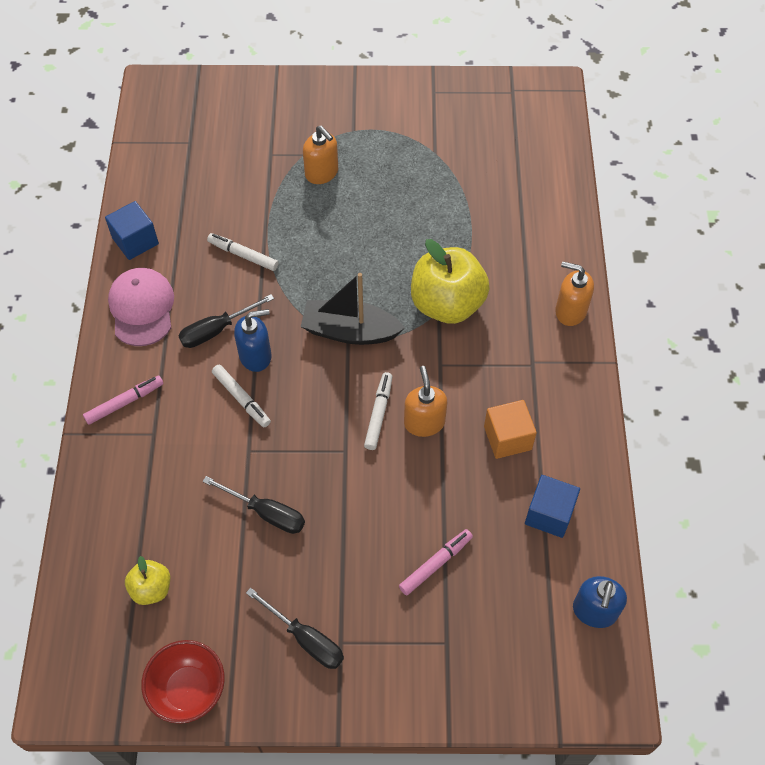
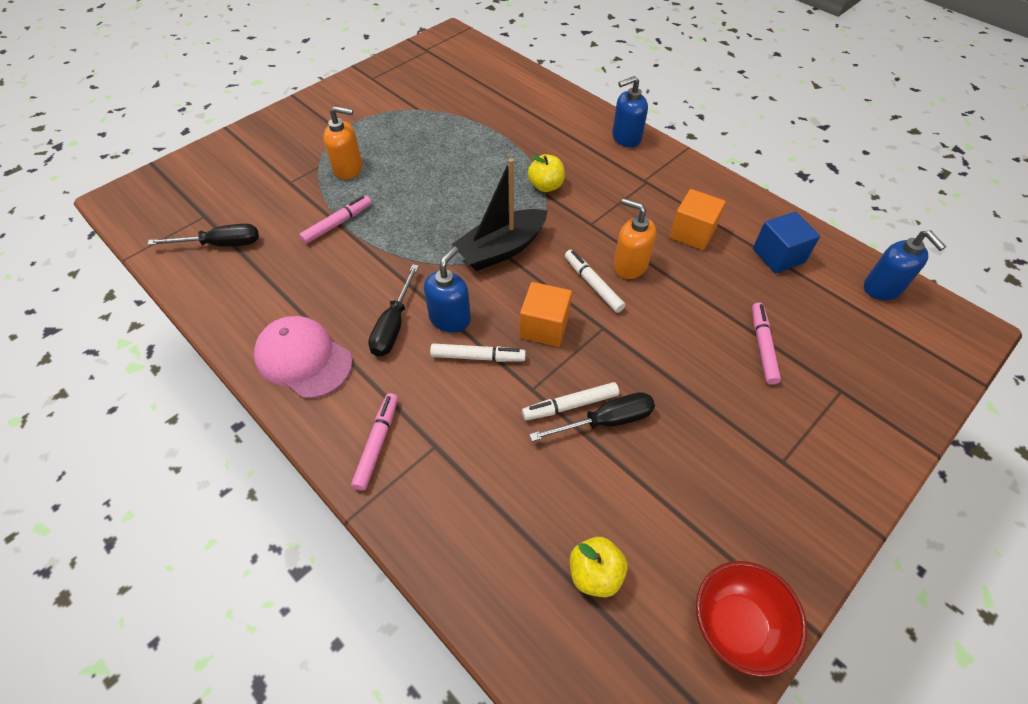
camera: 45 degrees left, 5 degrees down
(135, 241) = (235, 315): blue cube -> none
(243, 255) = (350, 259): white marker -> white marker (570, 405)
(265, 218) = (337, 223): none -> pink marker
(305, 639) = (758, 484): black screwdriver -> black screwdriver (221, 244)
(307, 415) = (544, 327): none -> orange cube
(447, 304) = (546, 186): yellow apple -> yellow apple, size x0.50
(570, 311) = (626, 138): orange soap dispenser -> blue soap dispenser

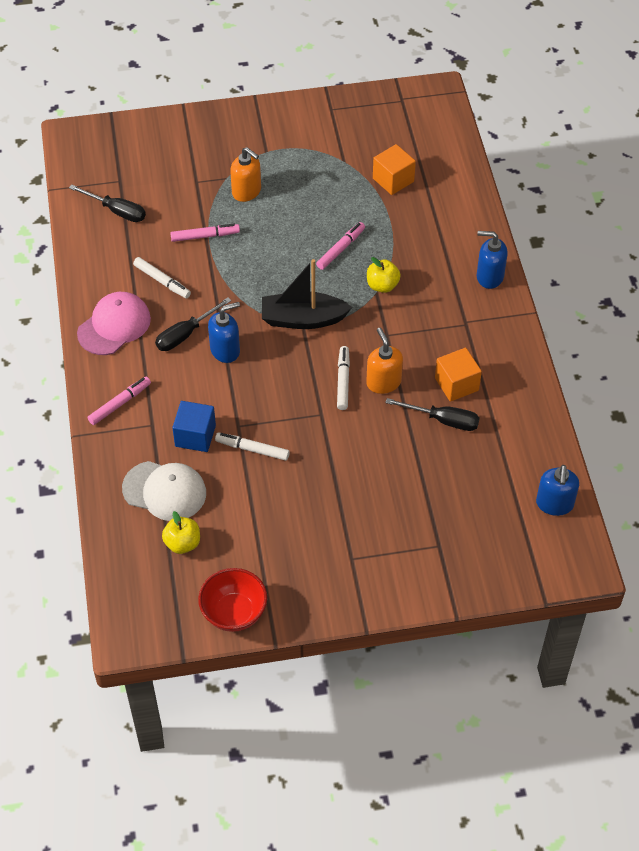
camera: 35 degrees right, 0 degrees up
(303, 359) = (114, 326): pink cap -> pink cap turned 60 degrees clockwise
(478, 357) = (221, 386): white marker -> white marker (162, 281)
(516, 518) = (164, 491): none -> white cap
(544, 327) = (282, 391): orange cube -> orange cube (393, 180)
(606, 421) = (265, 471): black screwdriver -> black screwdriver (443, 420)
(762, 346) = (417, 489): pink marker -> pink marker (340, 249)
(778, 256) = (503, 437): blue cube -> blue cube (195, 436)

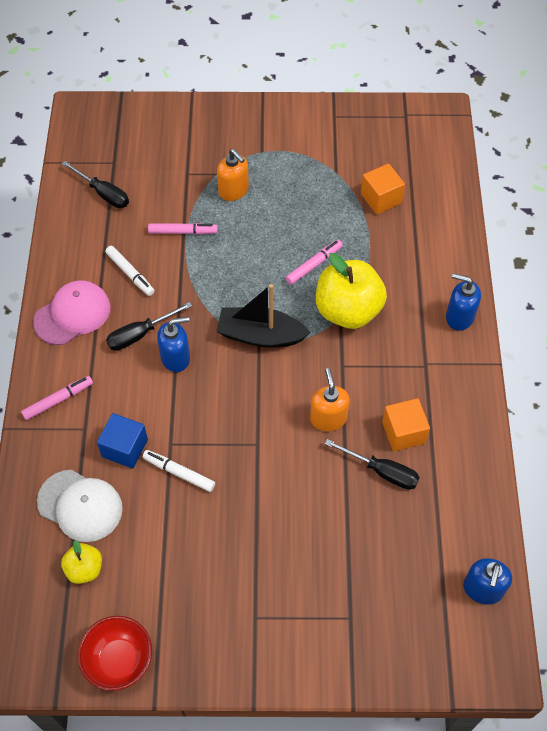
camera: 10 degrees right, 5 degrees up
(343, 381) = (287, 410): white marker -> none
(382, 285) = (348, 310): yellow apple -> yellow apple, size x2.00

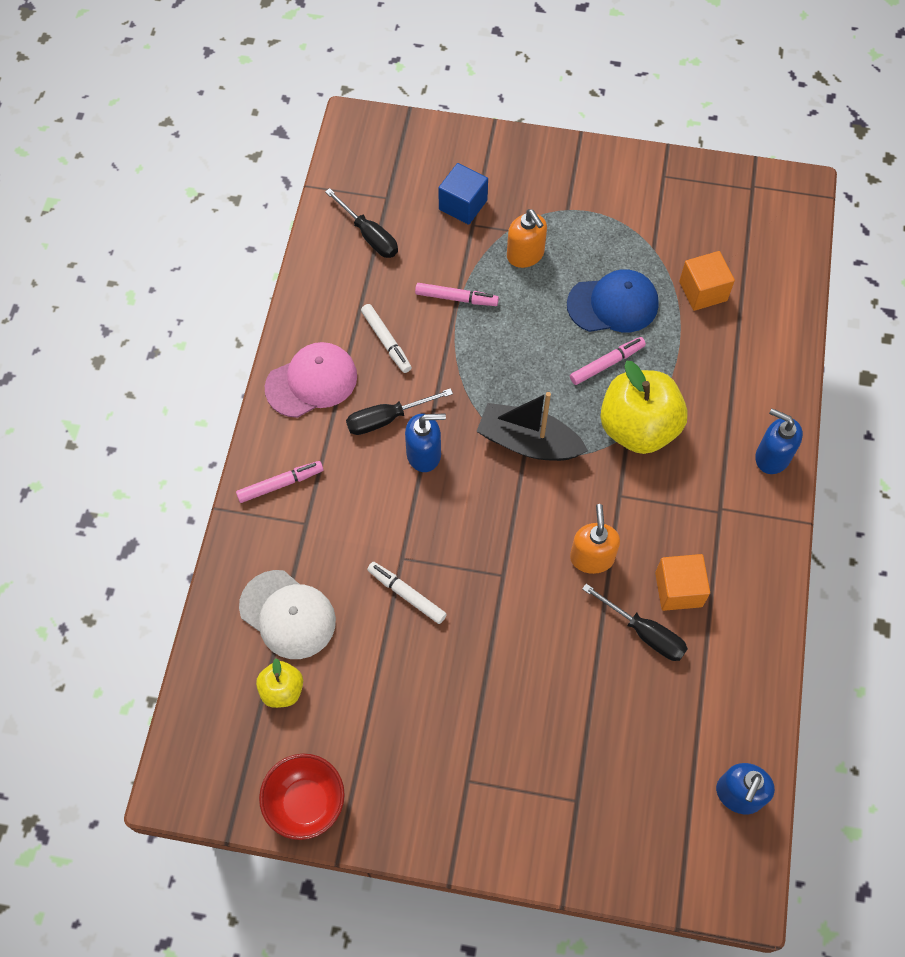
camera: 10 degrees right, 5 degrees up
(125, 448) = (348, 554): blue cube -> blue cube (463, 205)
(311, 218) = (613, 304): none -> blue cap

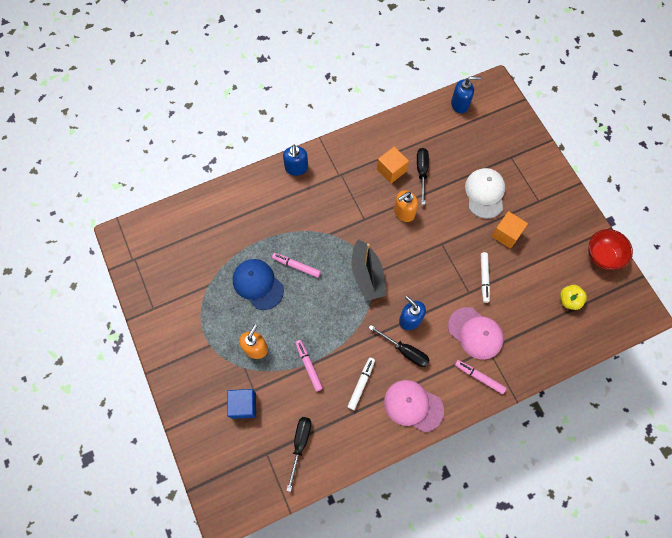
camera: 125 degrees left, 5 degrees up
(287, 614) = (536, 324): white cap -> white cap (485, 193)
(340, 523) = (475, 333): none -> pink cap
(638, 428) = (322, 231): yellow apple -> none
(703, 291) = (220, 246): orange cube -> orange cube (506, 234)

